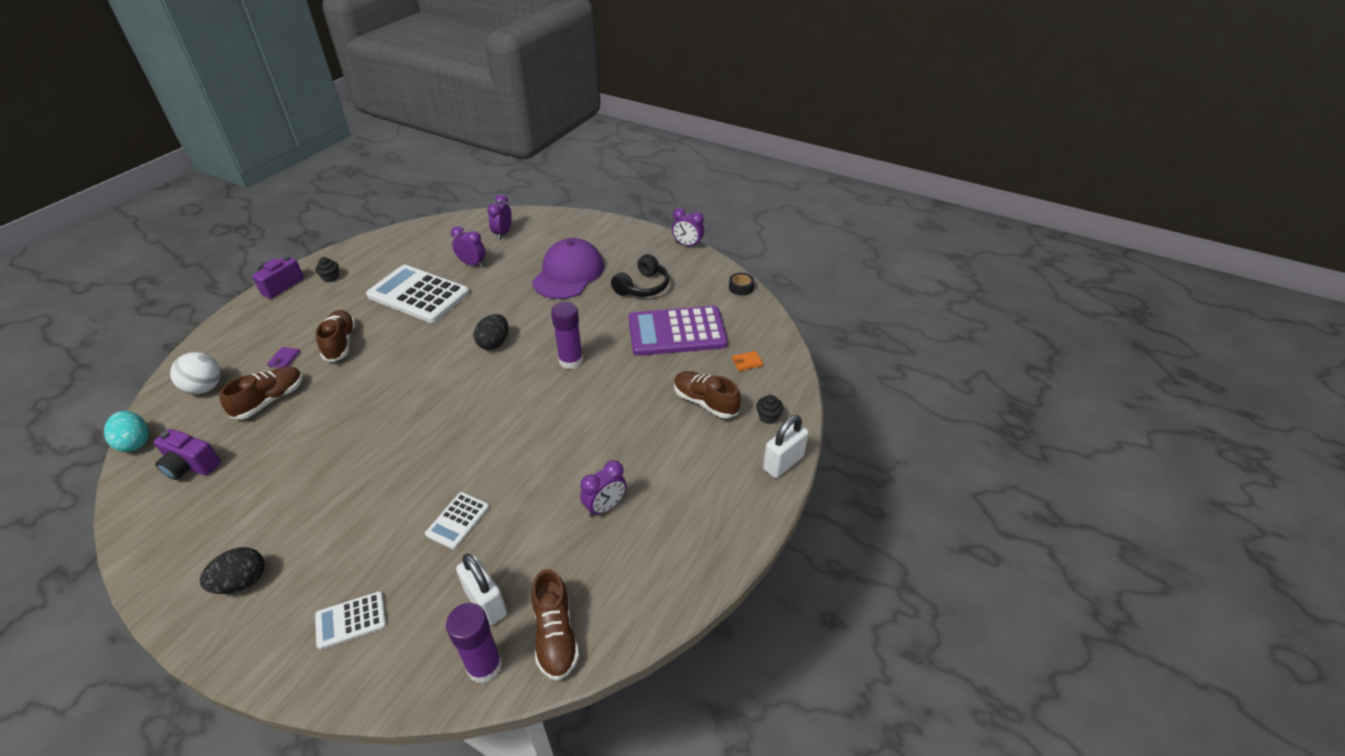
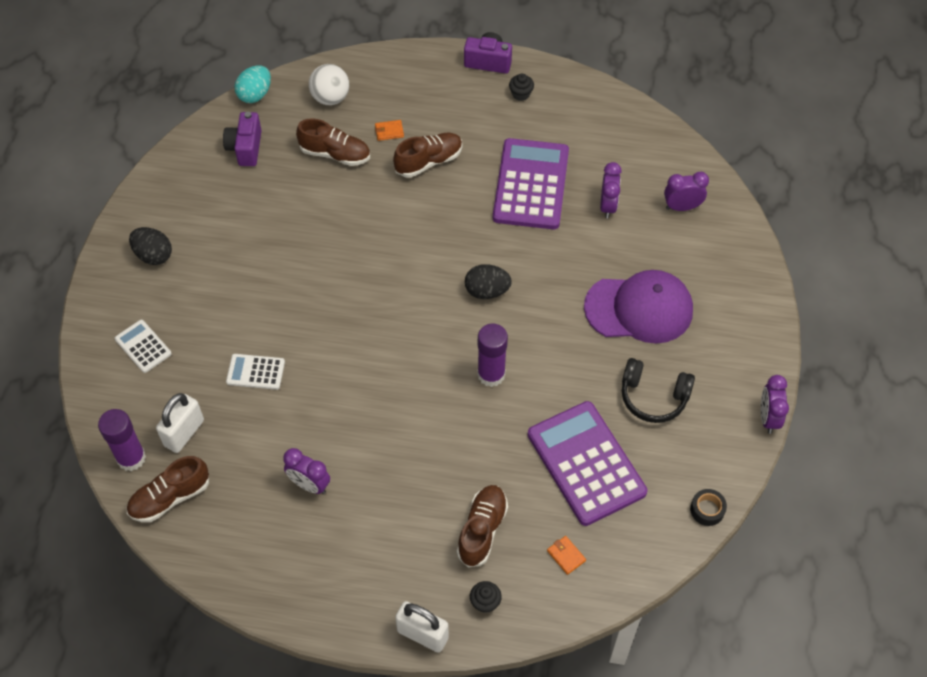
camera: 70 degrees right, 15 degrees up
(284, 359) = (389, 131): purple wallet -> orange wallet
(418, 295) = (531, 184): white calculator -> purple calculator

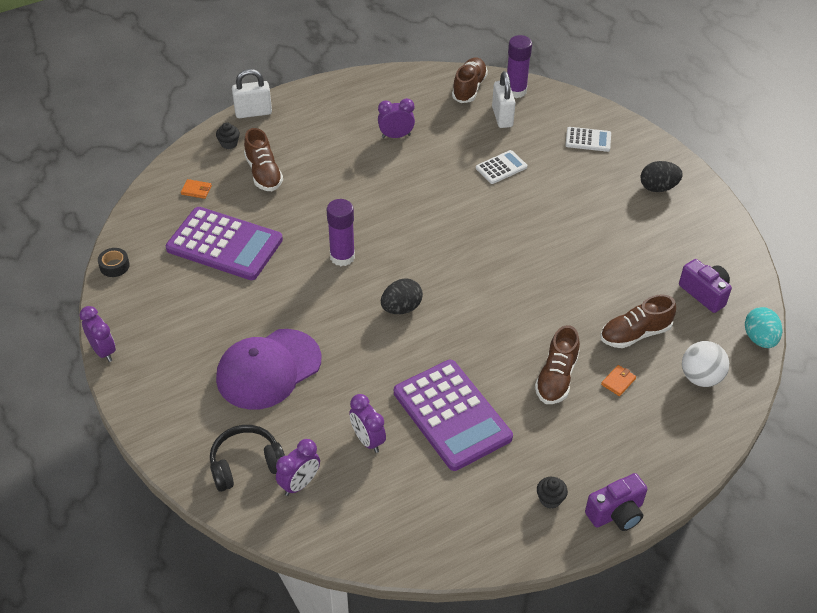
camera: 140 degrees right, 10 degrees down
(653, 397) = (207, 313): black headphones -> black headphones (246, 464)

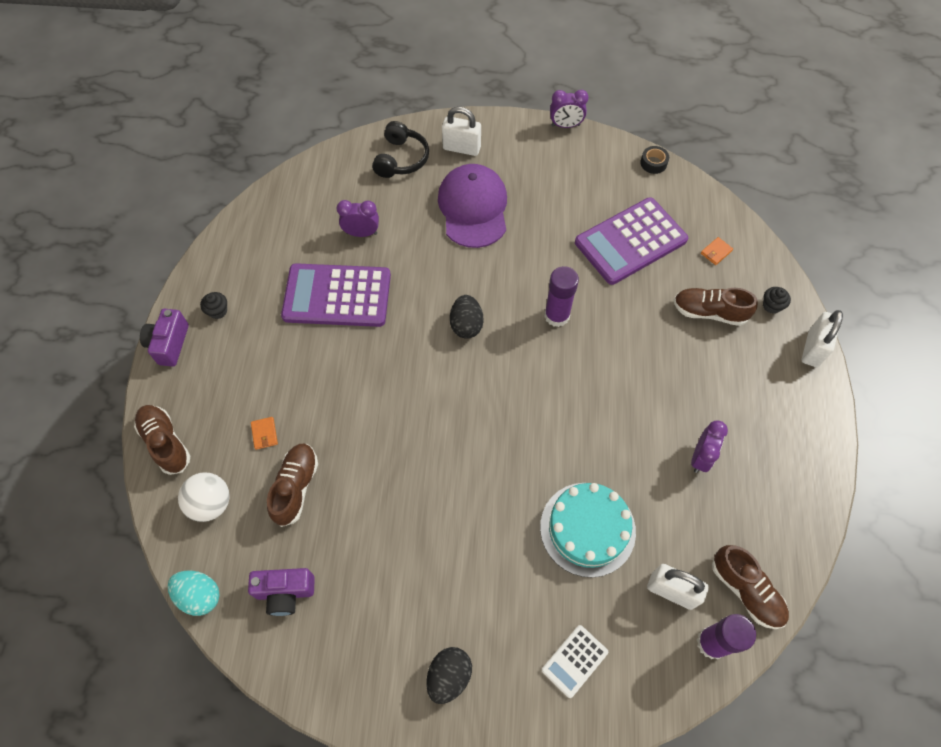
camera: 125 degrees right, 15 degrees up
(194, 420) = (461, 148): none -> white padlock
(299, 484) = (361, 179): purple clock -> none
(501, 167) = (587, 529): white calculator -> turquoise cake
(556, 378) = (307, 390): brown shoe -> brown shoe (165, 443)

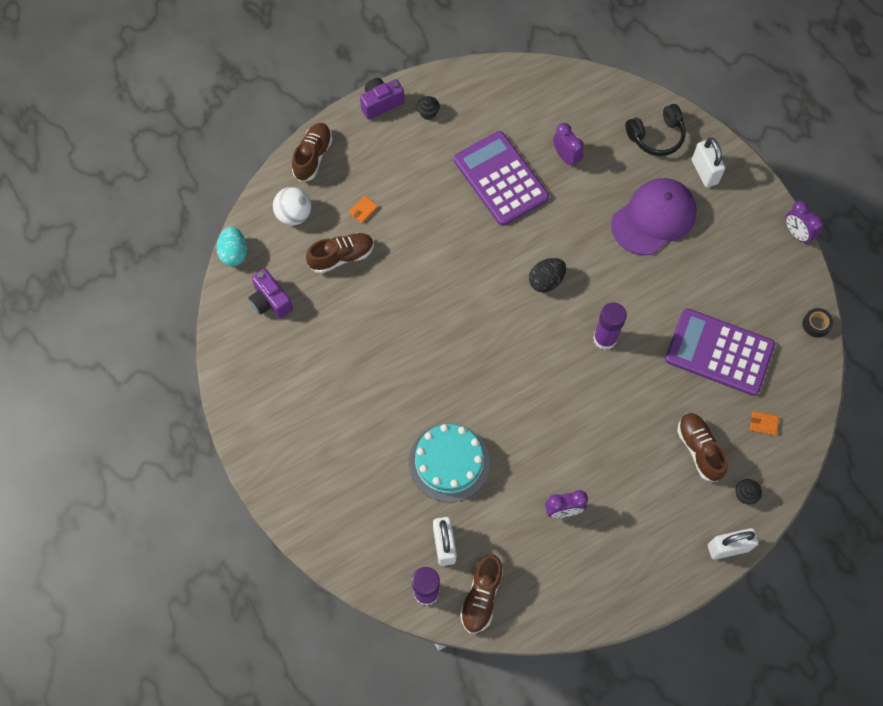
camera: 55 degrees right, 5 degrees up
(449, 676) = (287, 435): black egg -> none
(574, 661) = (351, 508): white calculator -> none

